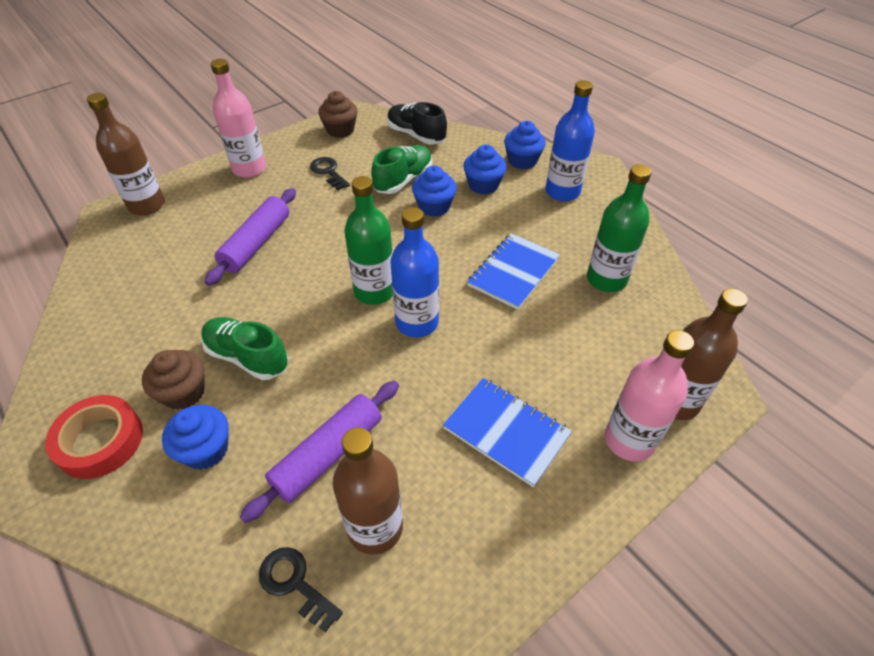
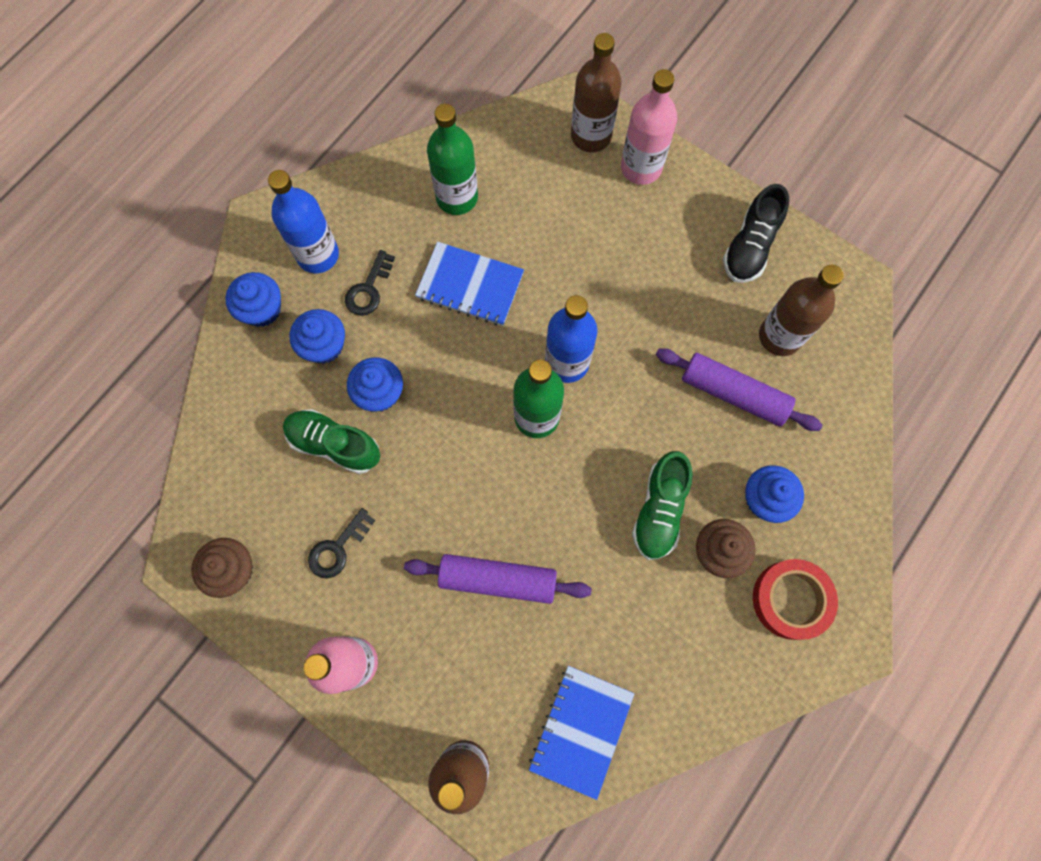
camera: 105 degrees left, 25 degrees up
(295, 583) = (840, 379): black key -> black key (368, 289)
(416, 135) = (227, 457): black shoe -> black shoe (750, 246)
(506, 432) = (664, 259): blue notebook -> blue notebook (581, 730)

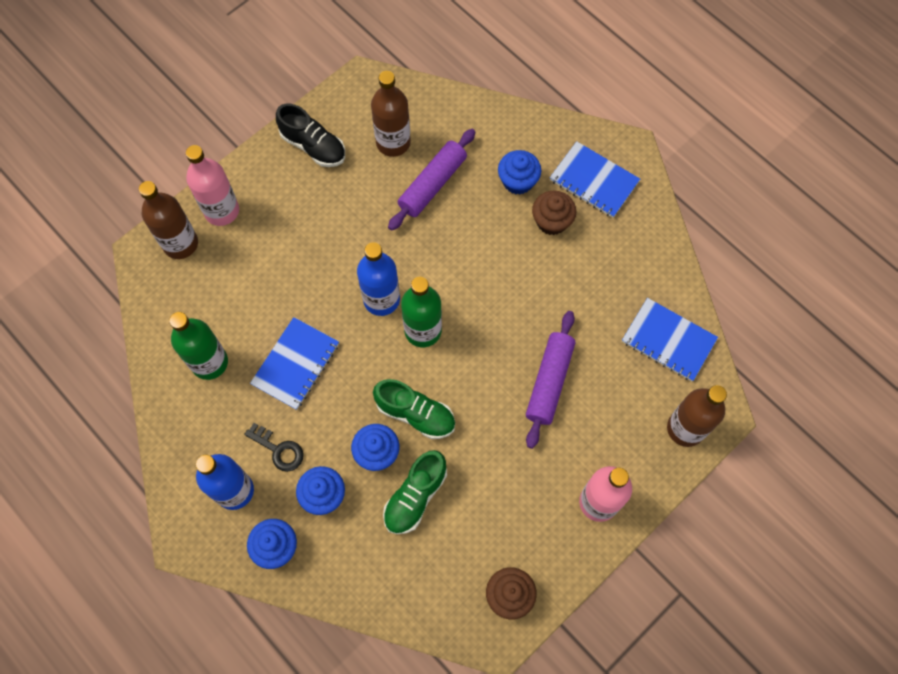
camera: 80 degrees left, 5 degrees down
(337, 548) = (505, 504): black key -> none
(659, 510) = (514, 255): green shoe -> green shoe (415, 414)
(791, 600) = (594, 181): red tape -> blue notebook

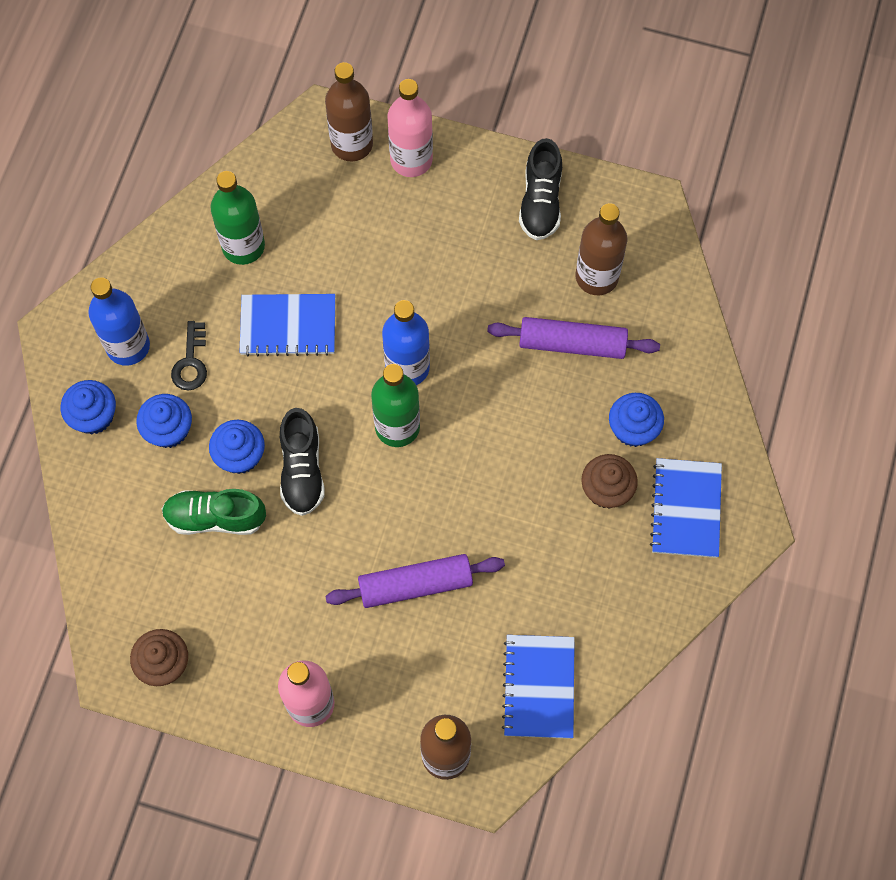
camera: 60 degrees right, 0 degrees up
(415, 414) = (302, 470): green shoe -> black shoe

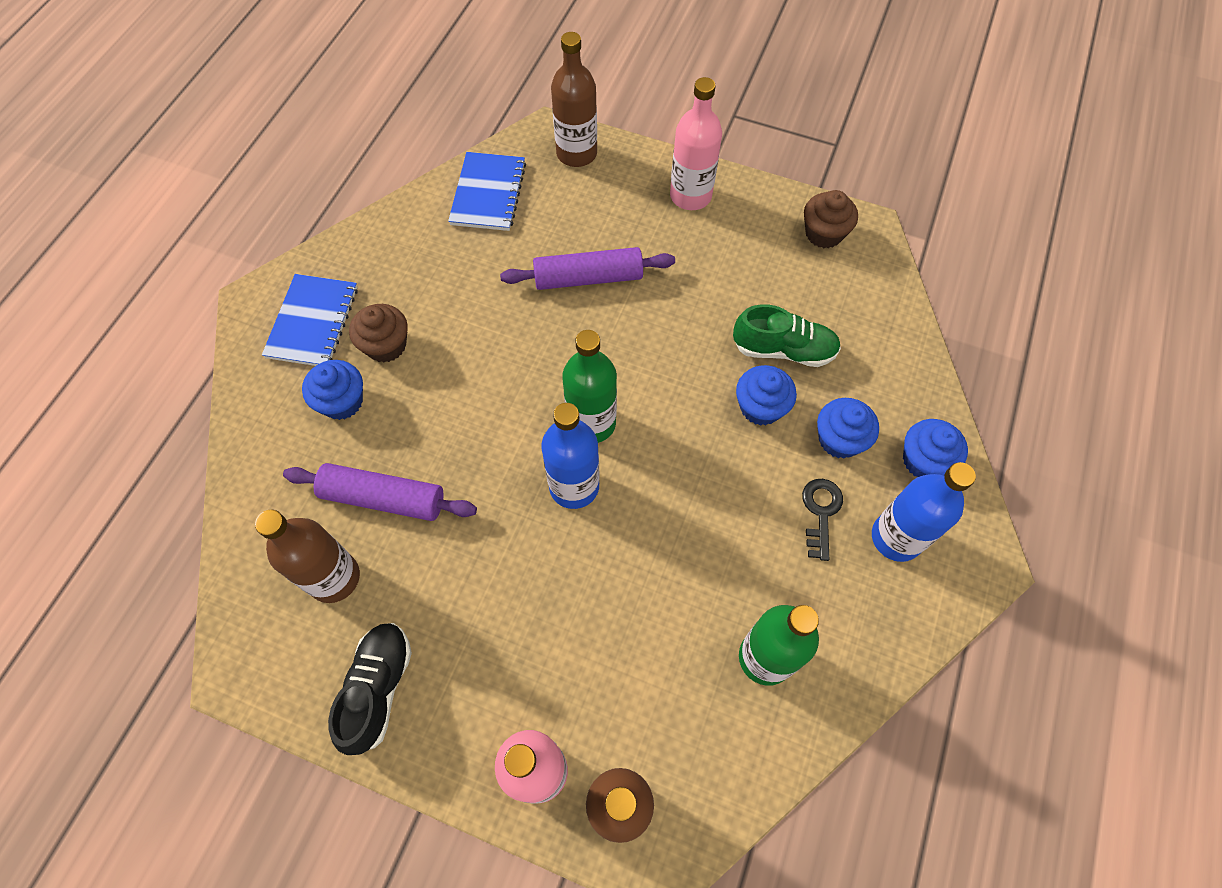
camera: 175 degrees left, 5 degrees down
(288, 326) = (709, 546): blue notebook -> none
(302, 470) = (695, 388): black shoe -> none

